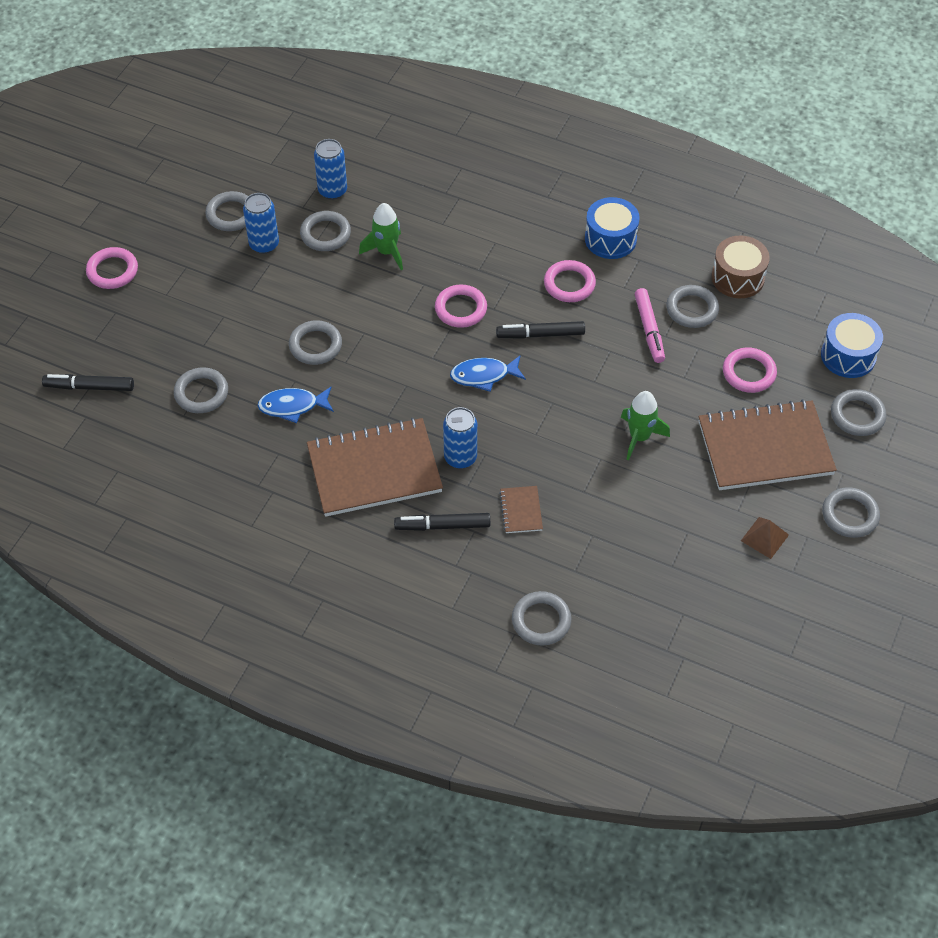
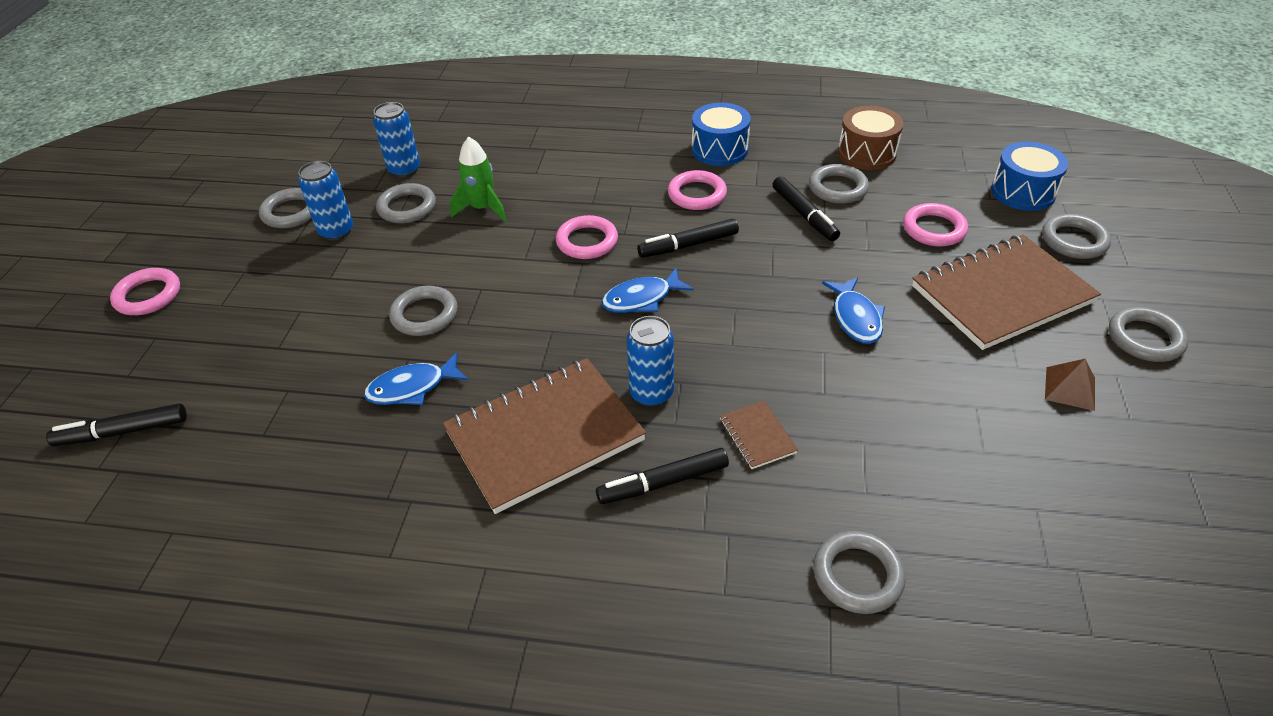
camera: 15 degrees left, 10 degrees down
(201, 393) = (284, 402): grey ring -> none
(639, 437) = (855, 318): green rocket -> blue fish
(649, 330) = (804, 215): pink marker -> black marker

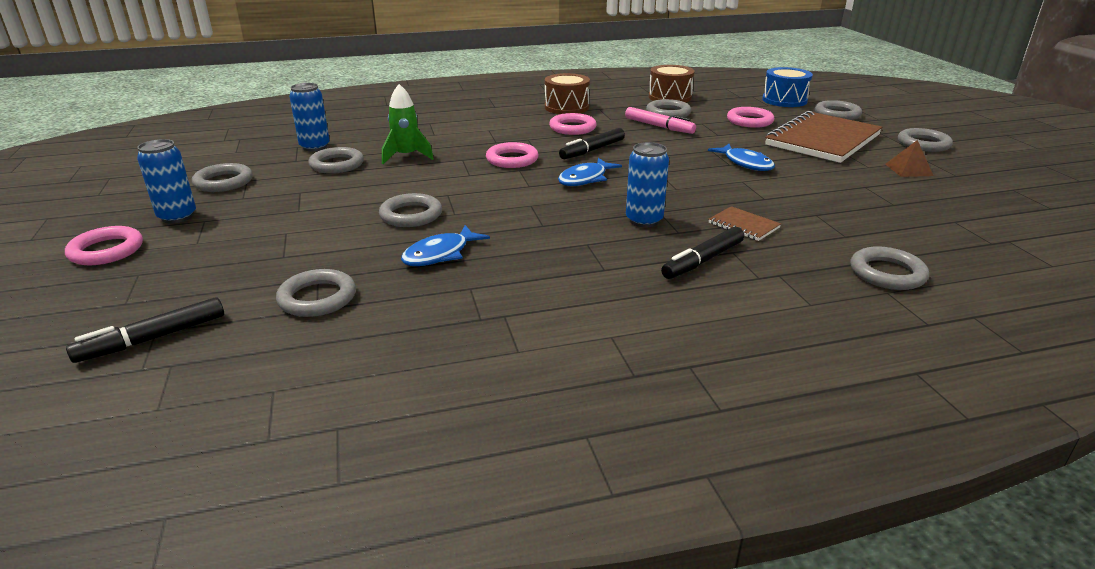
camera: 25 degrees left, 15 degrees down
(271, 420) = (317, 298): none -> grey ring
(336, 231) = (280, 185): blue can -> blue can (177, 217)
(544, 436) = (584, 257): brown notebook -> none
(719, 149) = (566, 107): blue drum -> brown drum
(804, 215) = (659, 126): black marker -> pink marker

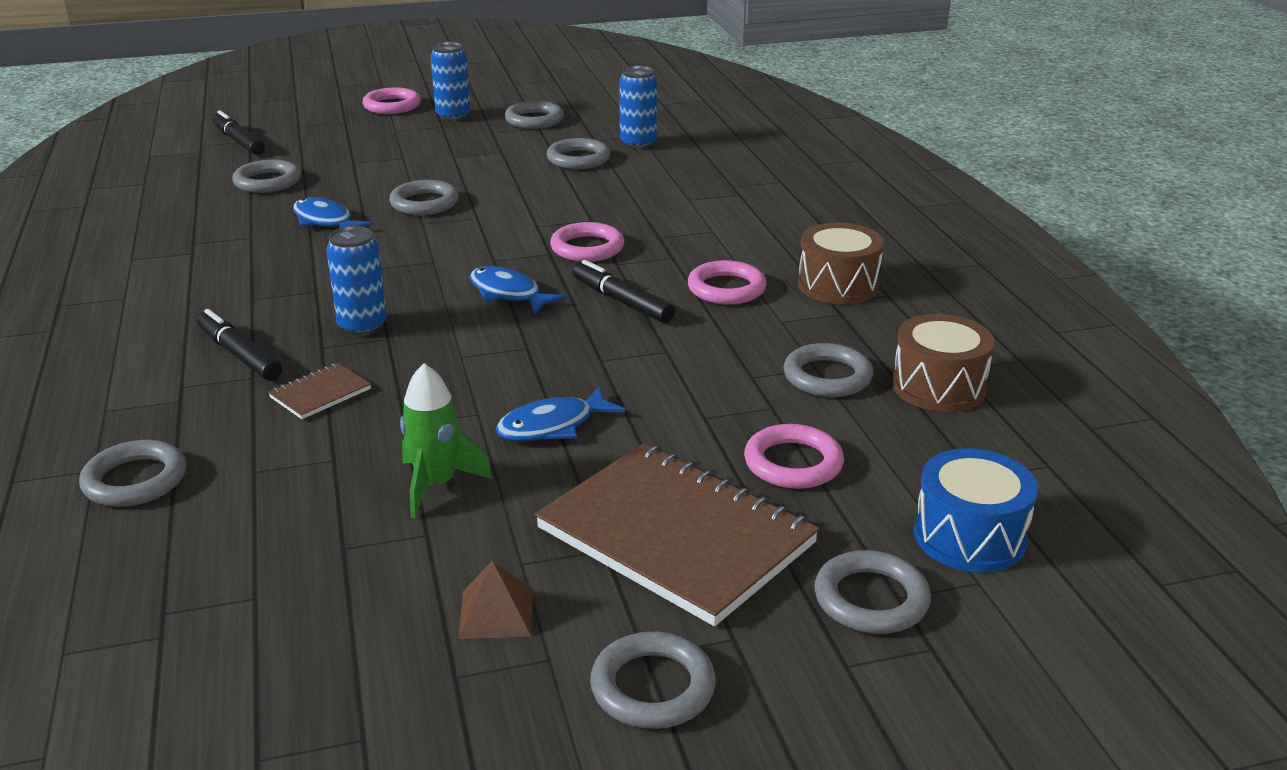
camera: 90 degrees right, 0 degrees up
(406, 156) = (603, 189): green rocket -> green rocket (436, 485)
(659, 126) = (743, 362): pink marker -> none

